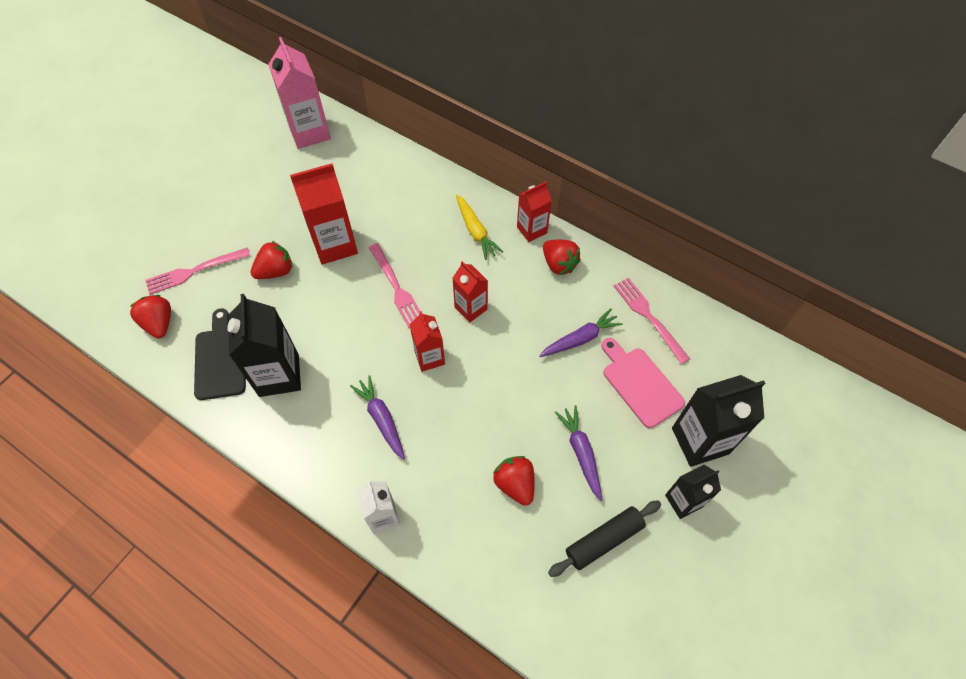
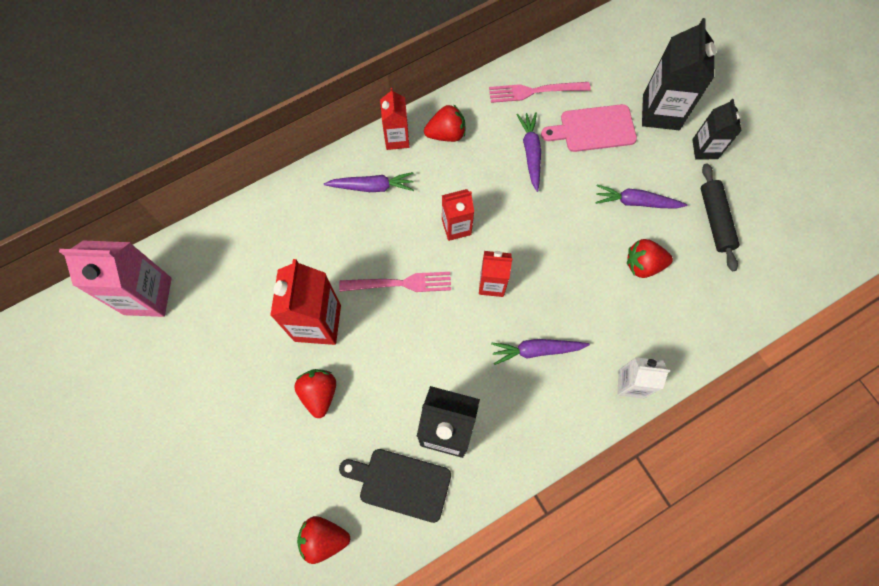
camera: 65 degrees left, 10 degrees up
(193, 272) = (274, 482): pink fork -> none
(475, 231) = (372, 187): yellow carrot -> purple carrot

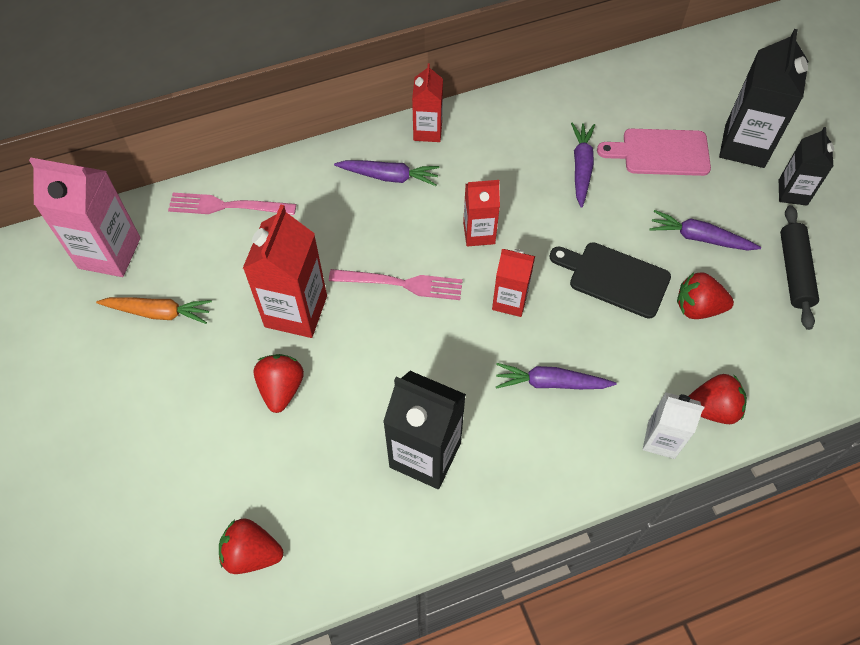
camera: 10 degrees right, 10 degrees down
(202, 343) = (159, 312): none -> orange carrot
(400, 483) = (357, 506): black cutting board -> black cutting board (614, 278)
(446, 134) = (486, 134): red strawberry -> red strawberry (712, 408)
(534, 91) = (596, 104): pink fork -> pink fork (226, 206)

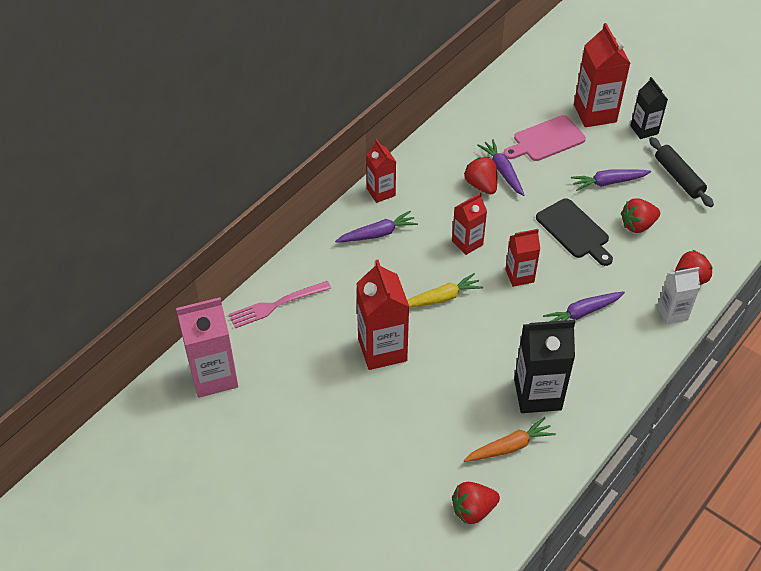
camera: 30 degrees left, 10 degrees down
(159, 312) = (285, 397): orange carrot -> orange carrot (510, 446)
(281, 389) = (412, 402): red strawberry -> red strawberry (481, 185)
(402, 284) = (441, 298): pink fork -> yellow carrot
(614, 278) = (574, 231): black cutting board -> black cutting board turned 120 degrees counterclockwise
(744, 146) = (595, 113): black carton -> red carton

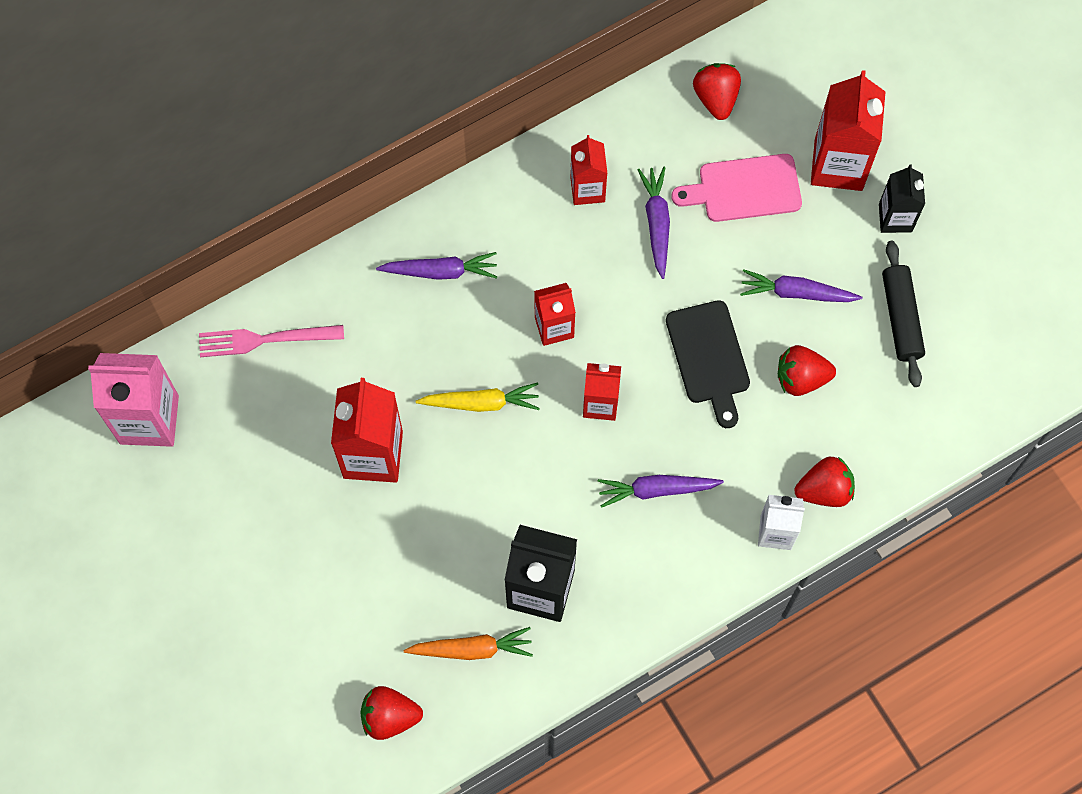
camera: 20 degrees right, 20 degrees up
(381, 192) = (473, 203): red carton -> red carton (587, 189)
(481, 185) = (616, 238): red strawberry -> red strawberry (716, 98)

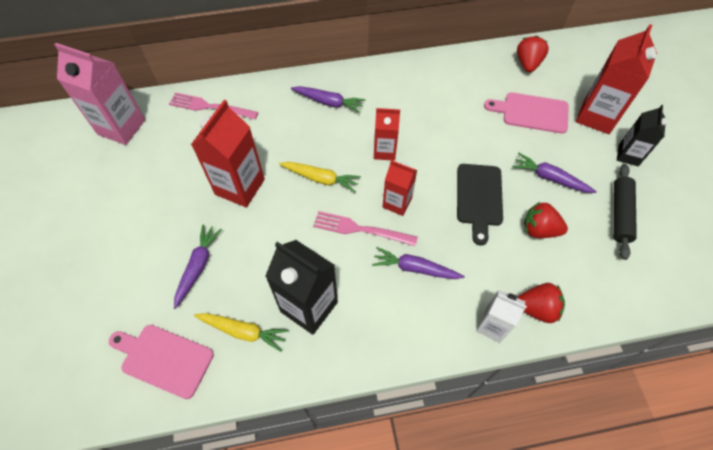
camera: 20 degrees right, 10 degrees down
(389, 717) = (164, 359): red strawberry -> pink cutting board
(472, 649) = (243, 331): orange carrot -> yellow carrot
(564, 460) = (359, 229): none -> pink fork
(587, 189) = (434, 86): red carton -> none
(656, 223) = (470, 115): purple carrot -> purple carrot (198, 266)

